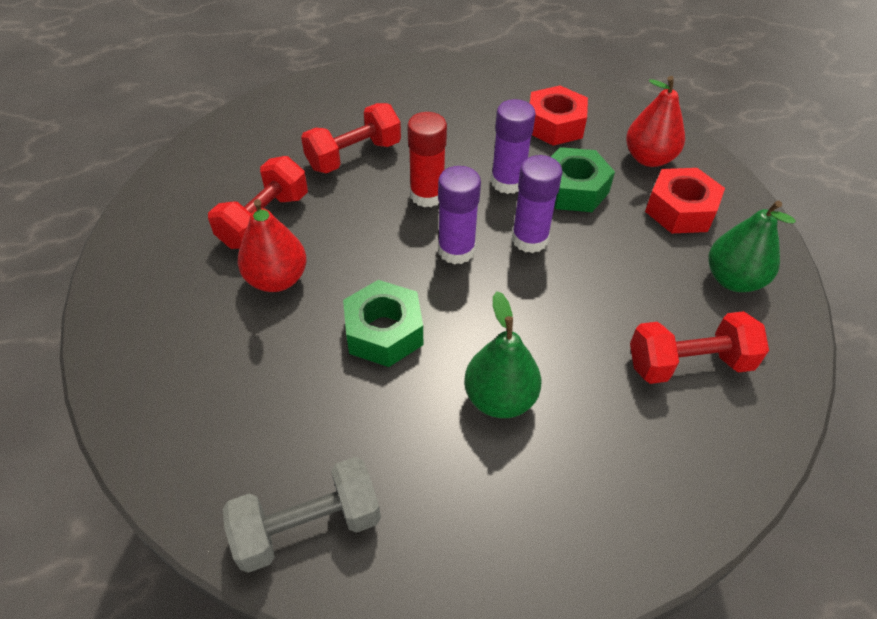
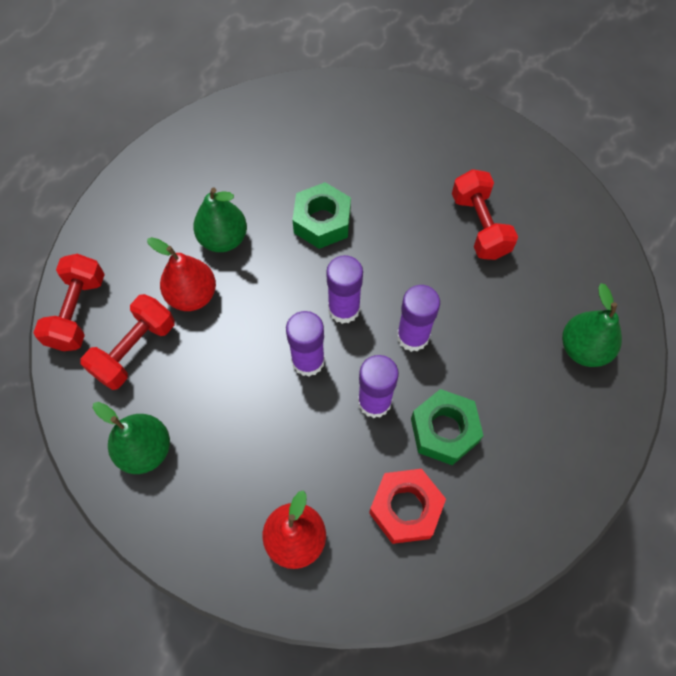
camera: 135 degrees right, 15 degrees up
(277, 279) = (417, 199): red pear -> red pear (192, 295)
(308, 526) = (250, 119): grey dumbbell -> none
(325, 110) = (583, 348): none -> green pear
(354, 156) = (502, 325): red dumbbell -> red dumbbell (77, 312)
(427, 195) = (412, 336): red glue stick -> purple glue stick
(573, 189) = (322, 440): green nut -> green nut (444, 430)
(680, 210) = (227, 493): red nut -> none

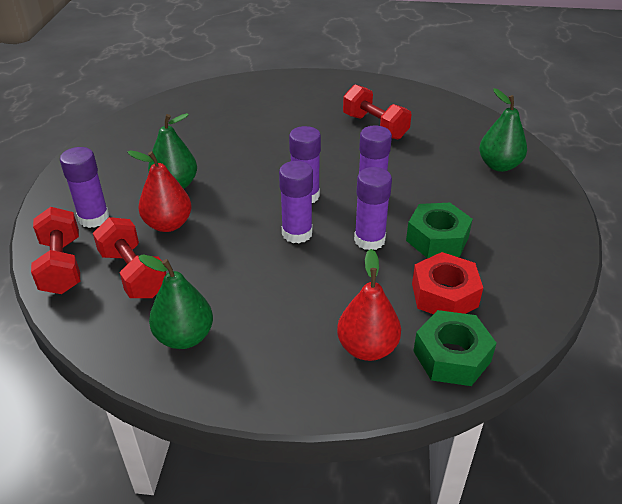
camera: 25 degrees left, 25 degrees down
(129, 257) = (94, 218): none -> purple glue stick
(134, 350) = (133, 273): red dumbbell -> red dumbbell turned 45 degrees counterclockwise
(322, 222) = (253, 154): green nut -> green nut (451, 356)

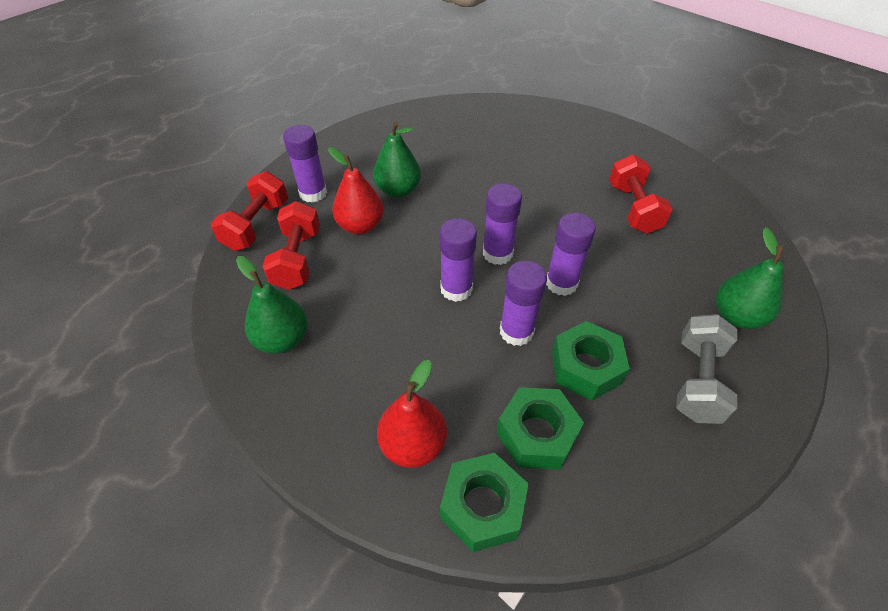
camera: 35 degrees right, 10 degrees up
(444, 295) = (537, 434): red nut -> green nut
(510, 213) = (697, 380): none -> grey dumbbell

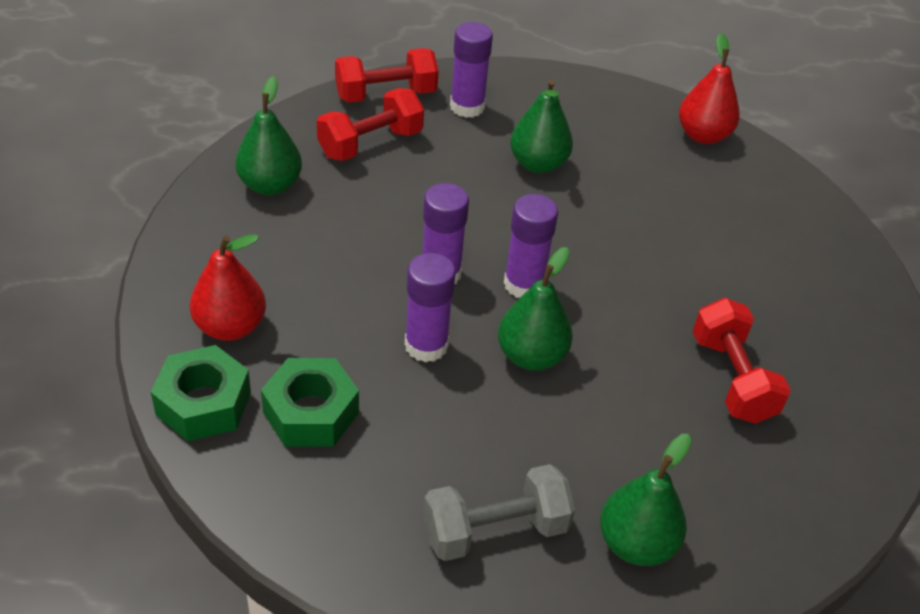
camera: 50 degrees right, 5 degrees down
(360, 226) = (457, 163): red pear -> red pear (703, 135)
(561, 283) = (531, 356): purple glue stick -> green pear
(586, 367) = (428, 422): green nut -> none
(633, 208) = (732, 378): red dumbbell -> red dumbbell turned 60 degrees counterclockwise

